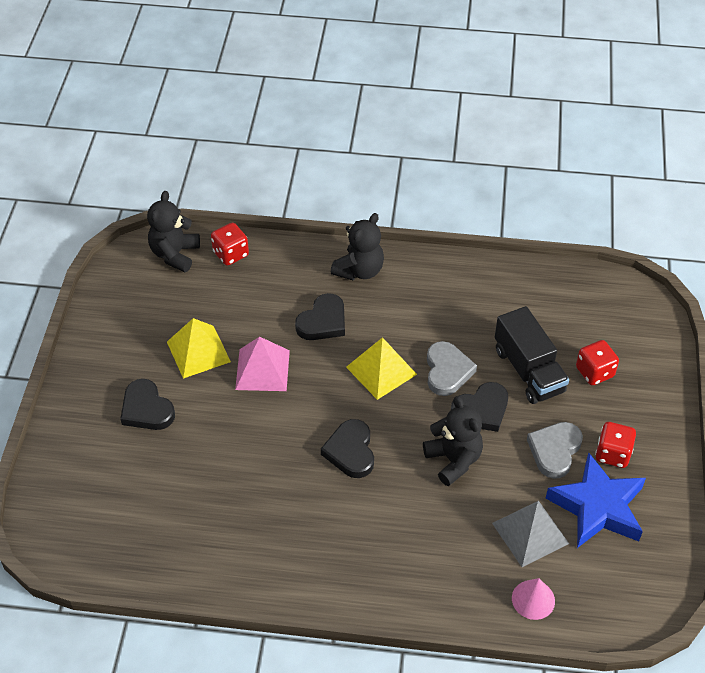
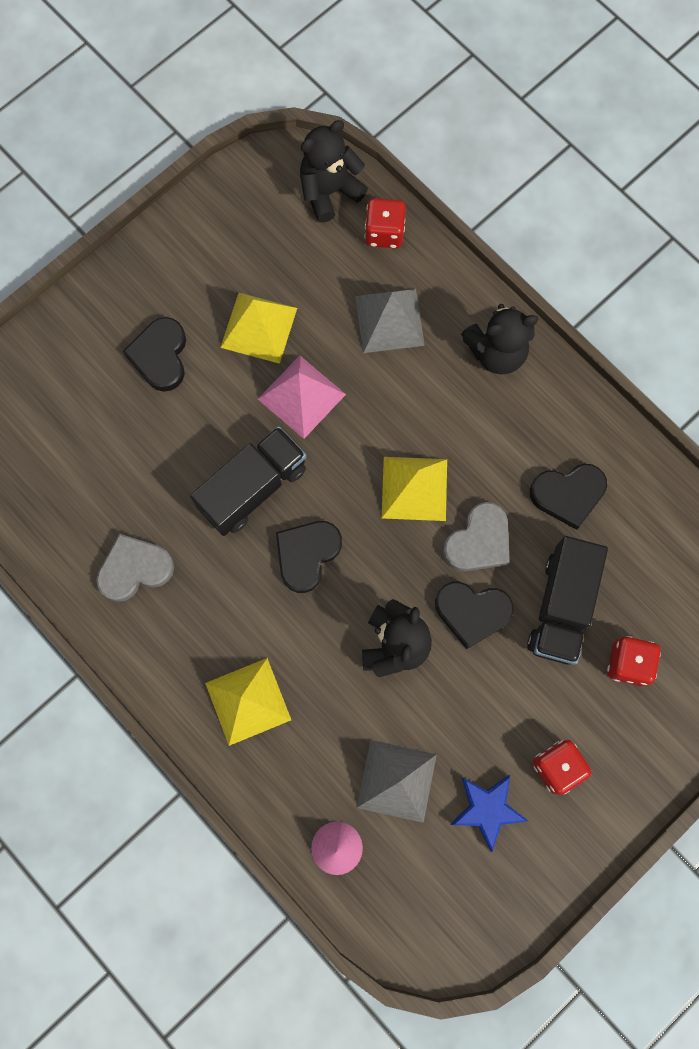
camera: 40 degrees right, 25 degrees up
(278, 295) = (389, 320): none -> grey pyramid
(280, 439) = (253, 488): none -> black truck
(323, 321) = (406, 386): black heart -> black heart (568, 495)
(394, 560) = (248, 701): none -> yellow pyramid
(554, 451) = (502, 716): grey heart -> grey heart (134, 569)
(597, 507) = (487, 809): blue star -> blue star, size x0.61

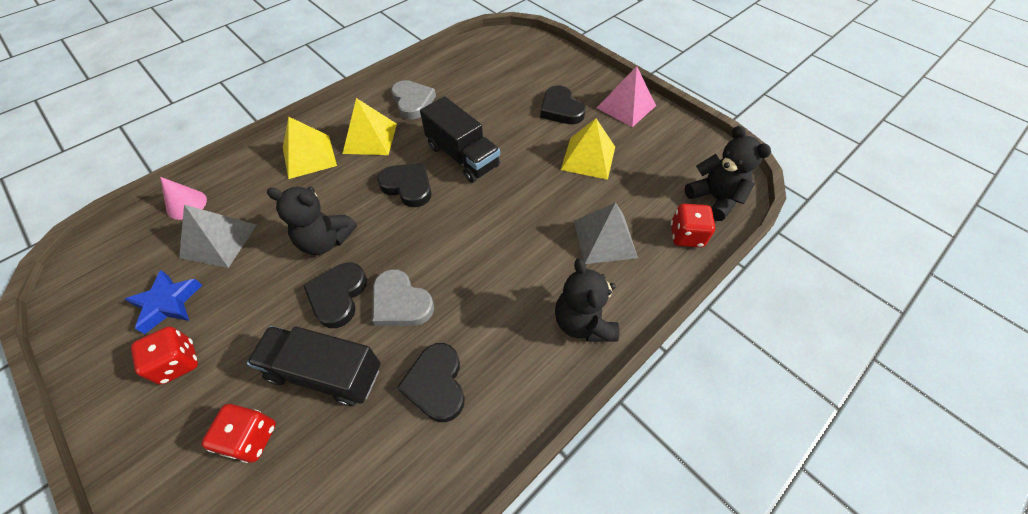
camera: 90 degrees right, 20 degrees down
(160, 356) = (561, 109): black heart -> black heart turned 120 degrees counterclockwise
(301, 396) = (534, 182): pink pyramid -> pink pyramid (626, 106)
(414, 488) = (454, 255): yellow pyramid -> yellow pyramid (370, 138)

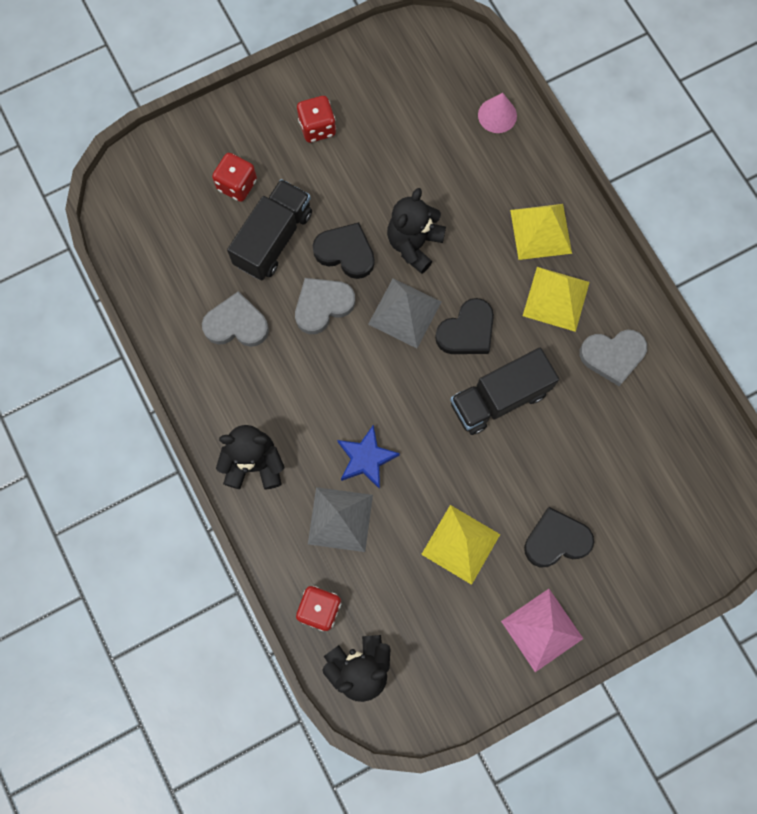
camera: 105 degrees right, 20 degrees up
(168, 303) = (379, 113): blue star -> blue star (366, 458)
(218, 241) = (440, 148): grey pyramid -> grey pyramid (404, 312)
(436, 384) = (236, 324): black heart -> grey heart

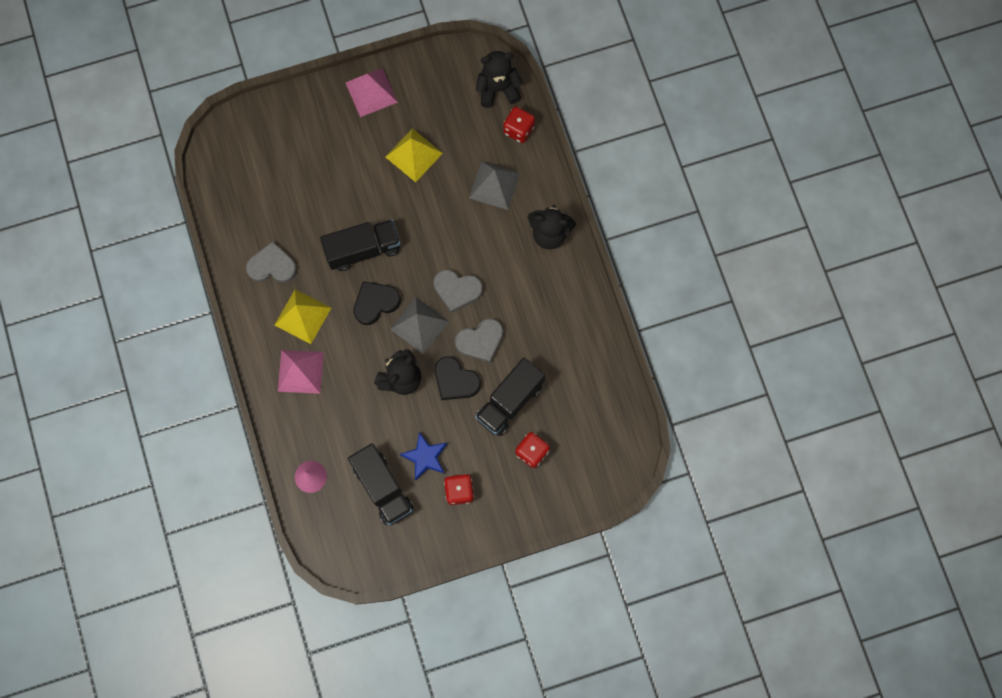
camera: 170 degrees left, 0 degrees up
(236, 324) = (548, 338): grey heart -> grey heart (457, 290)
(366, 458) = (468, 223): blue star -> blue star (425, 457)
(409, 117) = (382, 488): none -> black truck
(540, 231) = (300, 371): yellow pyramid -> pink pyramid
(556, 540) = (347, 146): black heart -> none

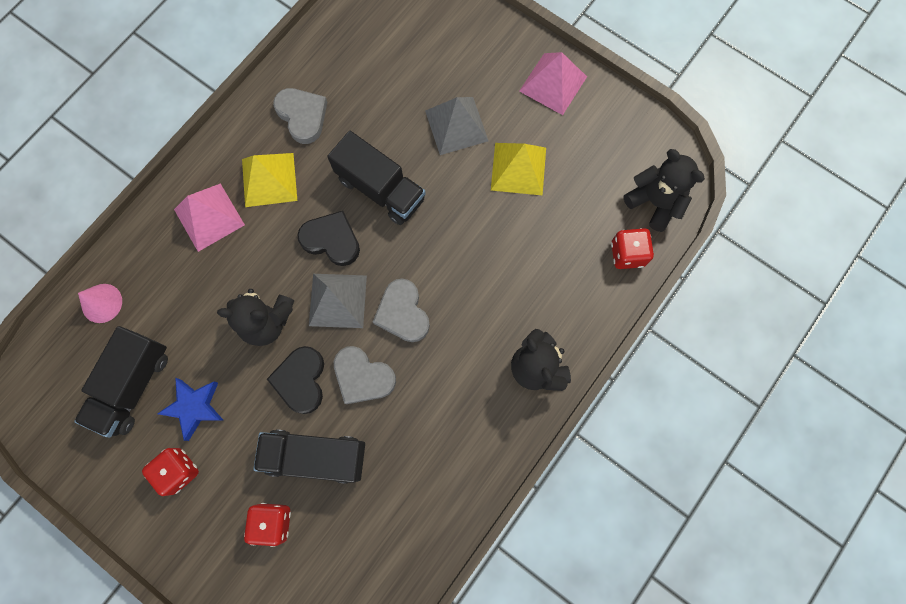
camera: 55 degrees right, 0 degrees up
(494, 185) = (547, 271): grey pyramid -> grey pyramid (456, 125)

